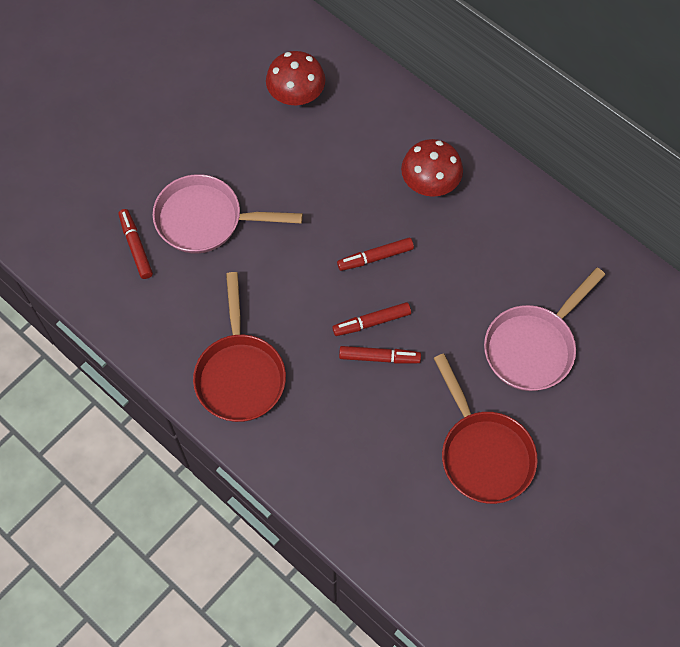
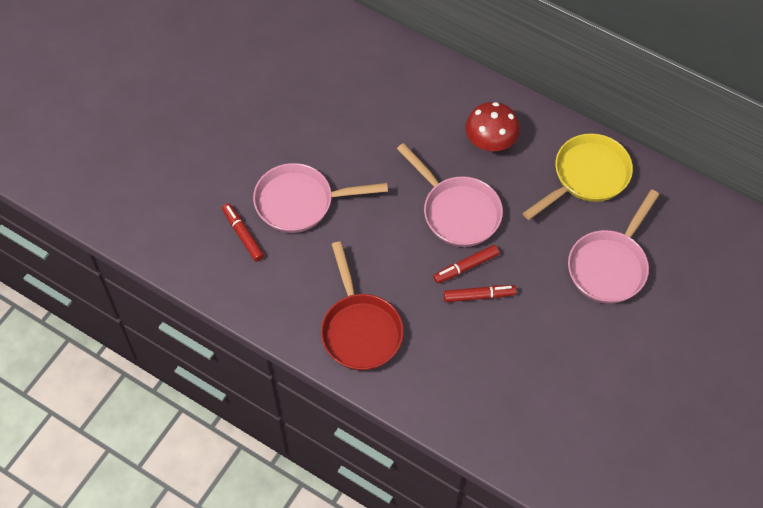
camera: 10 degrees left, 5 degrees down
(296, 95) = (357, 84): red mushroom -> none
(376, 257) = (457, 211): red marker -> pink pan
(483, 453) = (586, 362): red pan -> none
(529, 240) = (586, 177): none -> yellow pan

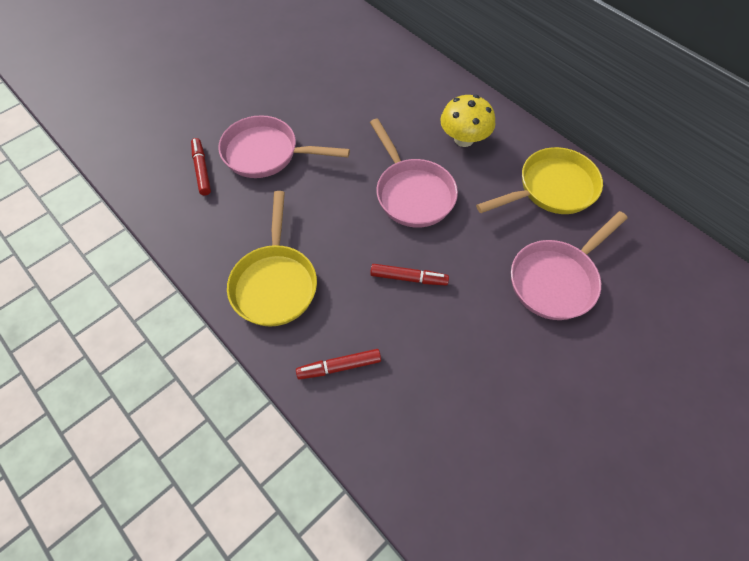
camera: 15 degrees right, 0 degrees up
(360, 329) = (275, 282): red pan -> yellow pan
(466, 267) = (404, 246): red marker -> red marker (340, 366)
(490, 142) = (464, 139): red mushroom -> yellow mushroom

